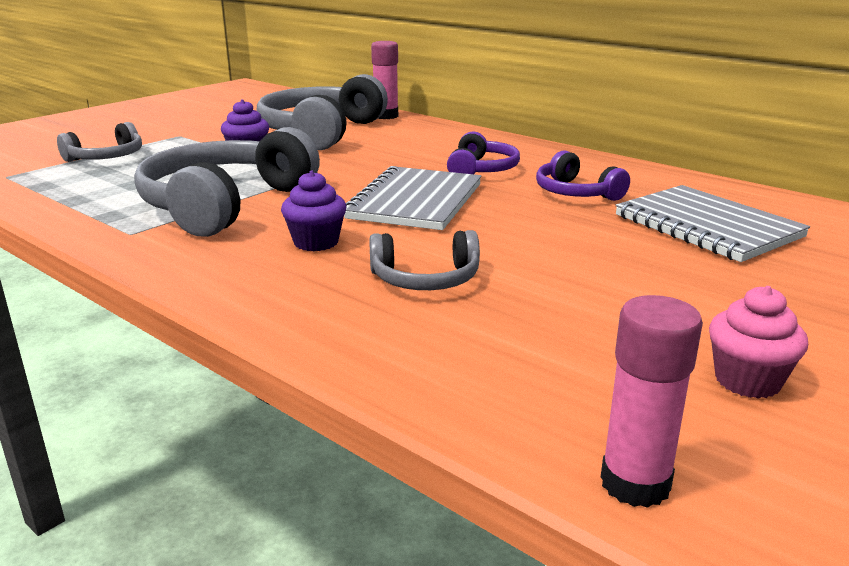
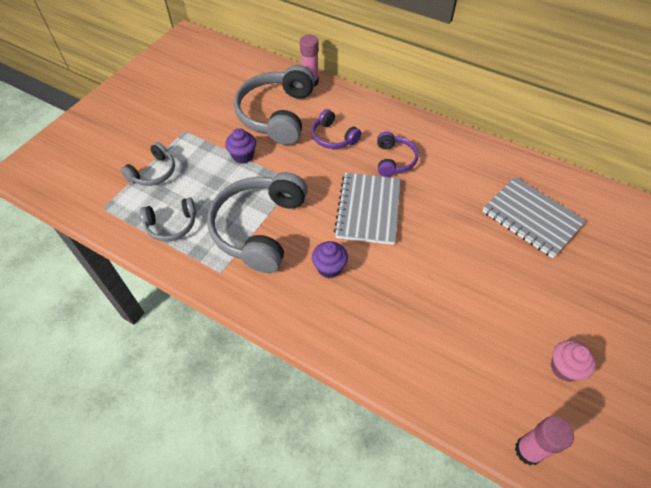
camera: 10 degrees left, 30 degrees up
(425, 279) = (400, 299): grey headphones -> grey headphones (171, 225)
(576, 192) = (455, 185): purple headphones -> purple headphones (333, 137)

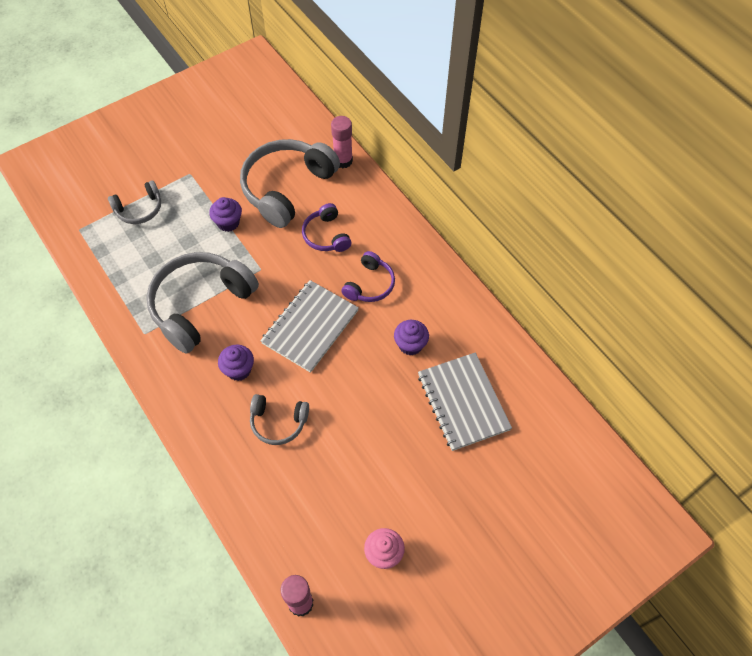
camera: 25 degrees right, 5 degrees up
(171, 225) = (127, 270): grey headphones -> grey headphones (278, 422)
(459, 192) = (410, 345): none -> purple cupcake

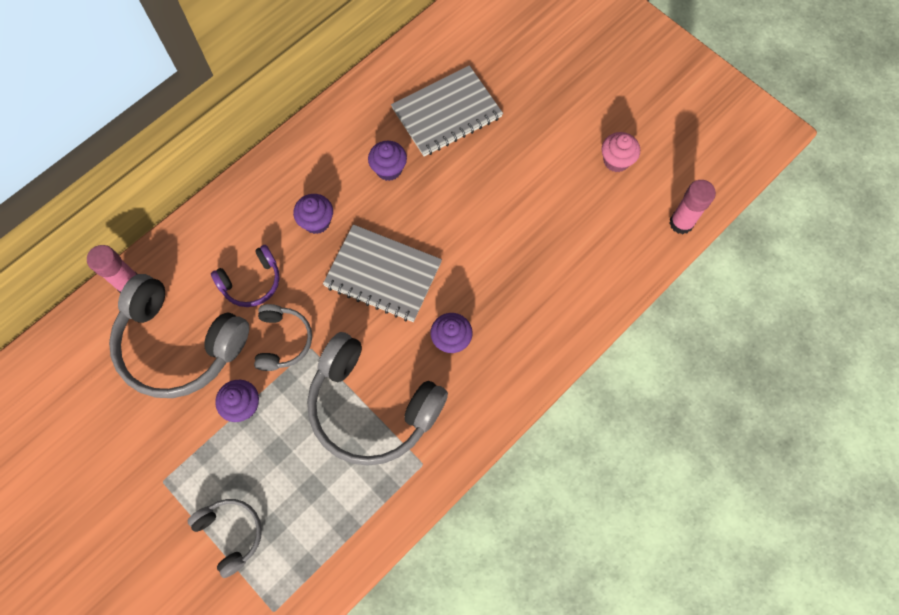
camera: 100 degrees left, 10 degrees up
(278, 422) = (505, 283): grey headphones -> grey headphones (283, 340)
(369, 284) = (317, 222): purple headphones -> purple cupcake

